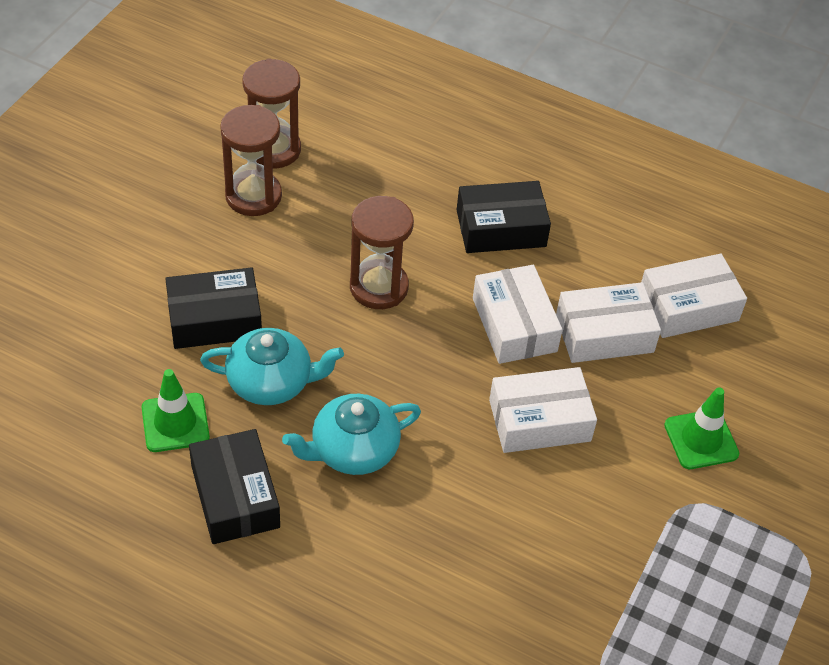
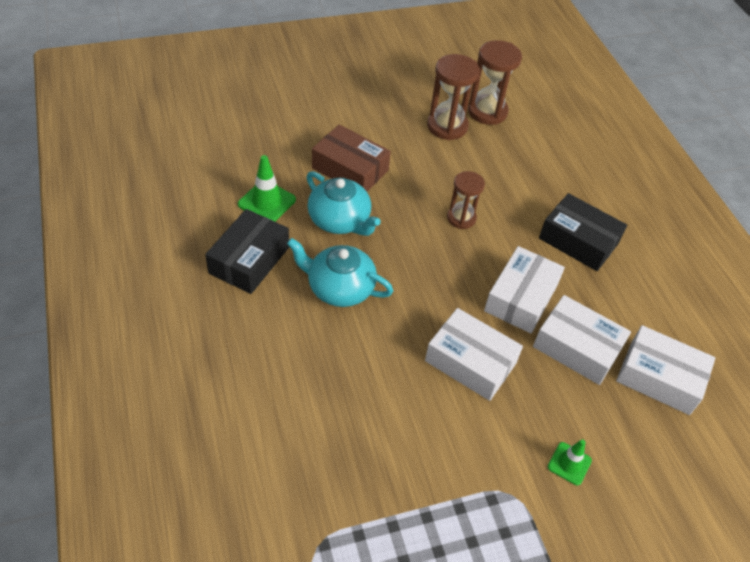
camera: 45 degrees right, 0 degrees up
(214, 319) = (350, 169): black box -> brown box
(379, 287) = (461, 218): brown hourglass -> brown hourglass, size x0.65
(701, 439) = (569, 463): green traffic cone -> green traffic cone, size x0.64

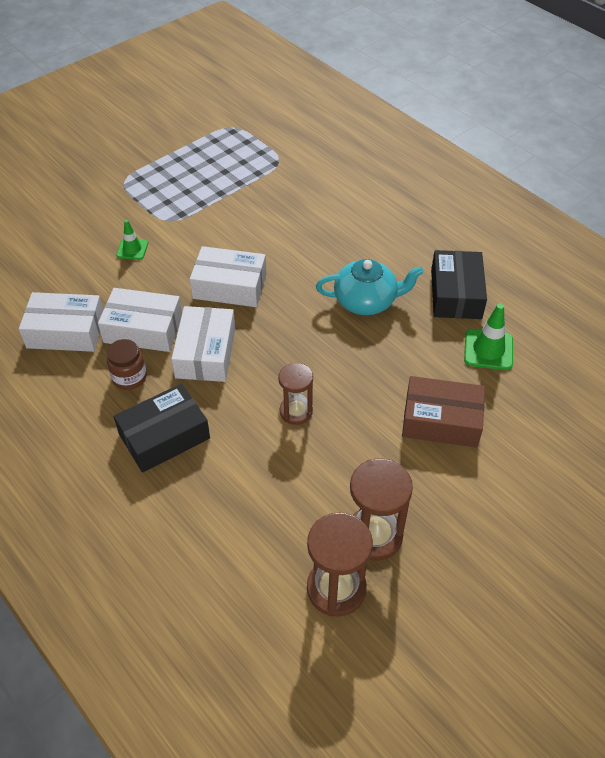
camera: 160 degrees right, 0 degrees up
(340, 220) = (409, 359): turquoise teapot -> none
(578, 241) = (164, 436): black box -> black box turned 45 degrees counterclockwise
(600, 302) = (129, 377): none -> brown jar

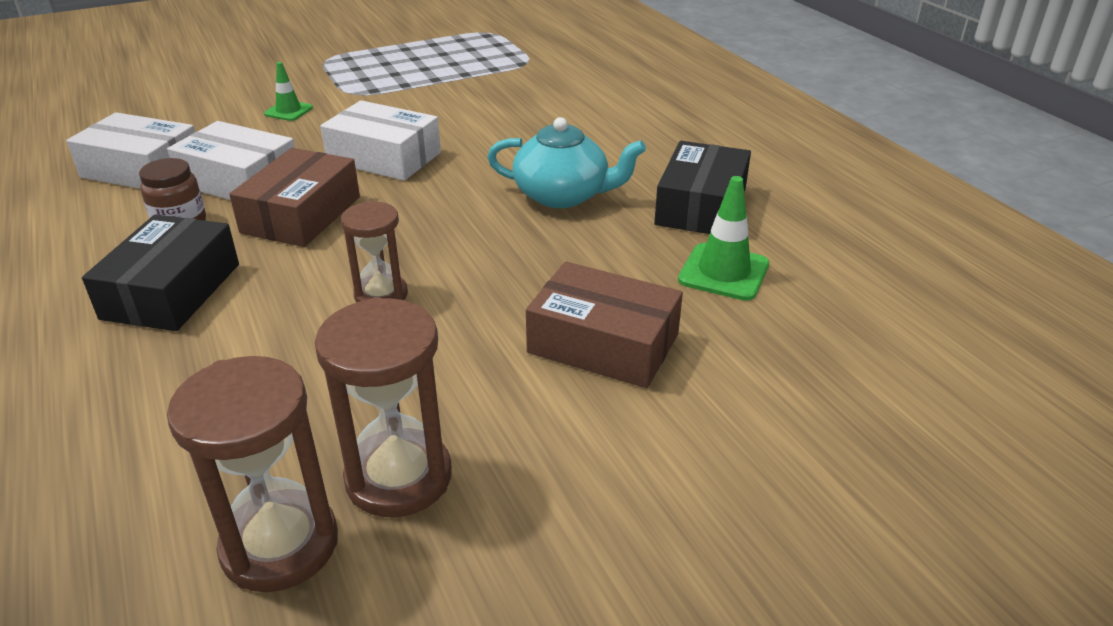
camera: 15 degrees right, 15 degrees down
(164, 436) = (172, 291): black box -> black box turned 60 degrees counterclockwise
(205, 353) = (301, 214): white box -> brown box

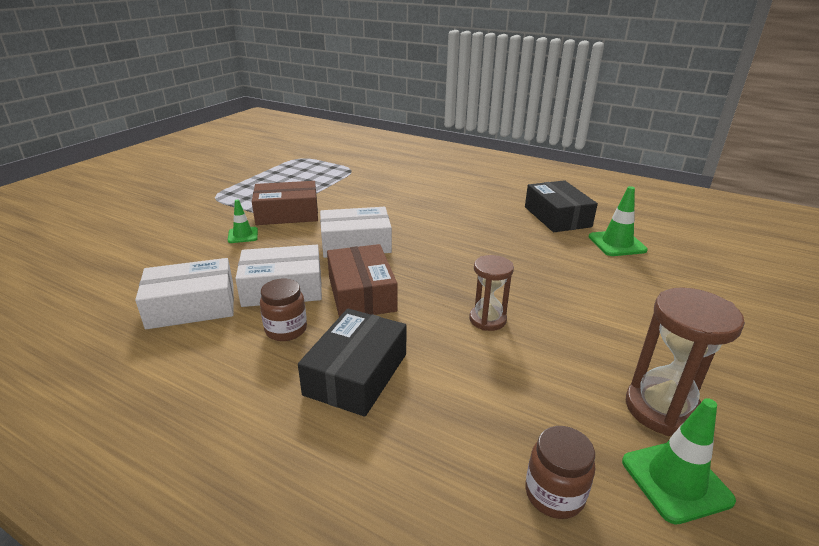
camera: 35 degrees left, 5 degrees down
(152, 483) = (554, 494): none -> brown jar
(172, 291) = (356, 374): black box -> black box turned 45 degrees clockwise
(280, 545) = (676, 481): brown hourglass -> green traffic cone
(563, 195) = (488, 232): turquoise teapot -> none
(603, 343) = (628, 297): brown box -> brown box (287, 214)

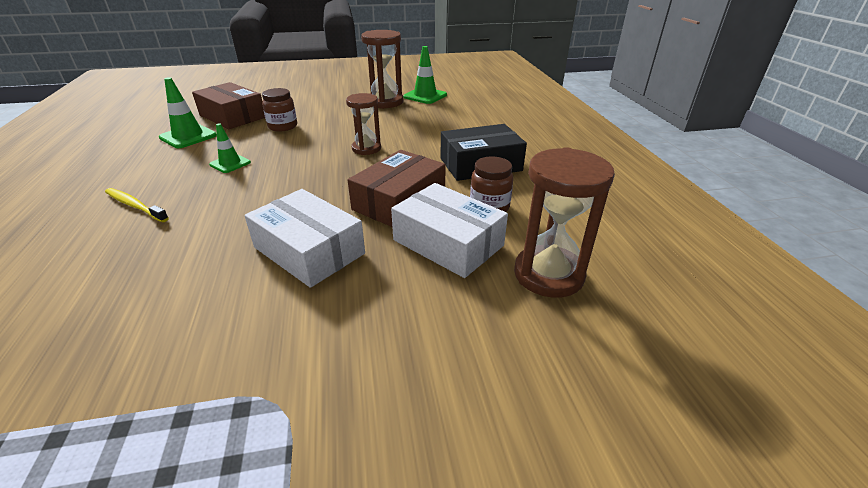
camera: 130 degrees left, 5 degrees up
(191, 306) = (548, 274): white box -> brown hourglass
(243, 235) = (387, 366): green traffic cone -> green traffic cone (230, 163)
(287, 214) = (265, 376): brown box -> brown box (232, 116)
(490, 210) = (135, 205): none -> yellow toothbrush
(554, 494) = (467, 109): brown jar -> brown jar (283, 126)
(557, 217) = (134, 169): black box -> none

